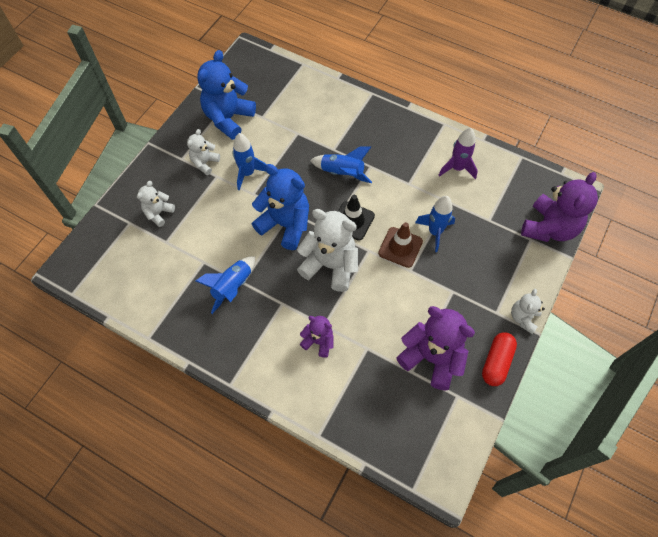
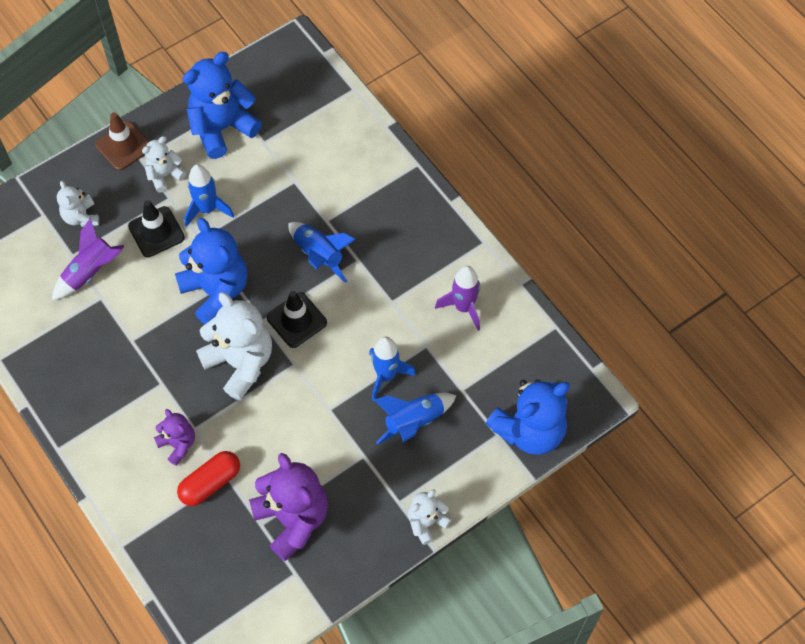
camera: 25 degrees right, 0 degrees up
(158, 213) = (81, 217): white teddy bear -> white teddy bear turned 75 degrees counterclockwise
(186, 248) = (91, 272): none -> purple rocket
(219, 202) = (156, 232): none -> black traffic cone
(232, 287) = (118, 340): blue rocket -> blue rocket (414, 422)
(400, 247) = (334, 376): brown traffic cone -> brown traffic cone (123, 146)
(496, 362) = (363, 557): red capsule -> red capsule (210, 483)
(549, 228) = (529, 430): purple teddy bear -> blue teddy bear

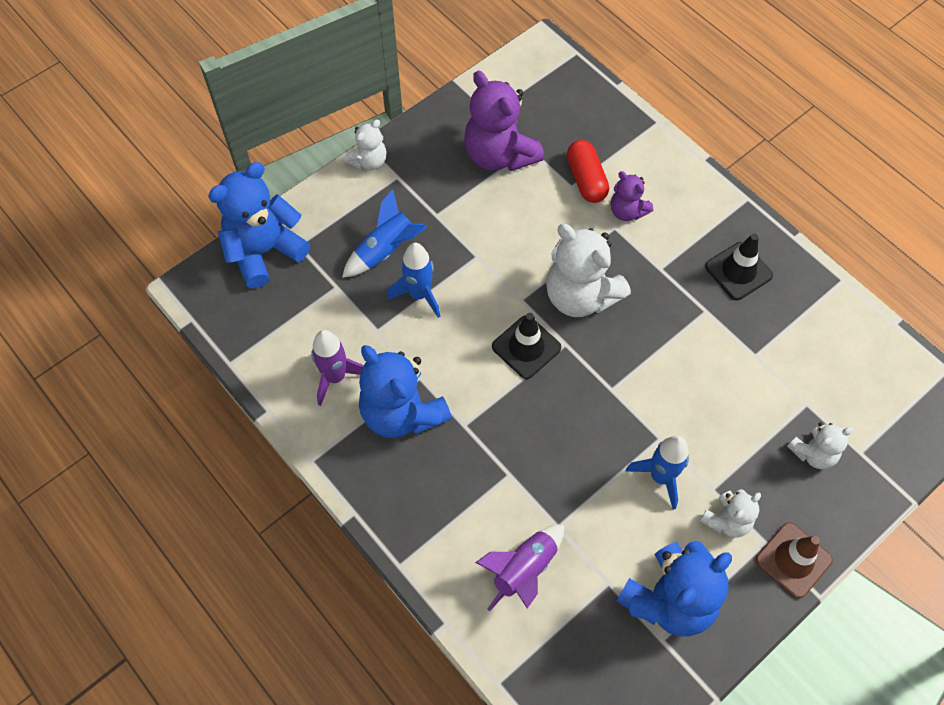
camera: 175 degrees right, 0 degrees up
(81, 217) = (813, 453): white teddy bear -> white teddy bear turned 90 degrees clockwise
(91, 272) = (777, 384): purple rocket -> purple rocket (524, 570)
(156, 232) = (715, 441): black traffic cone -> black traffic cone (738, 271)
(210, 483) = (586, 179): red capsule -> red capsule turned 60 degrees counterclockwise
(216, 291) = (625, 373): blue teddy bear -> blue teddy bear (402, 412)
(319, 255) = (512, 427): blue rocket -> none

